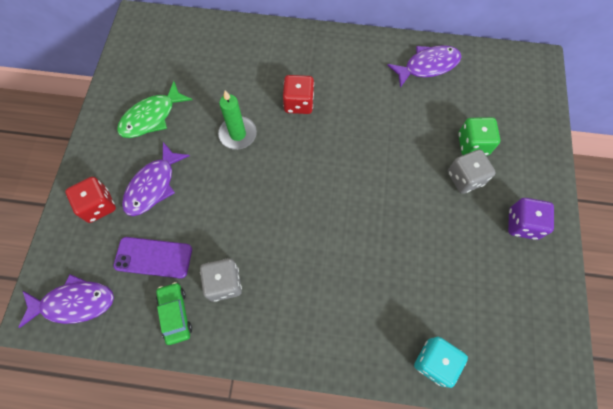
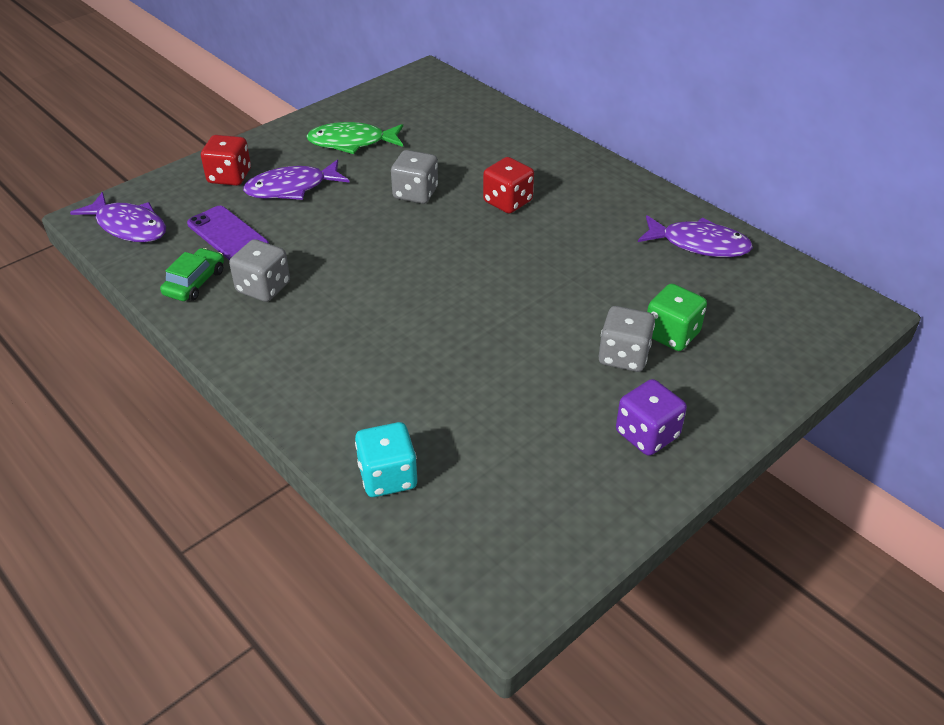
camera: 40 degrees right, 25 degrees down
(238, 134) = (415, 193): green candle -> grey dice

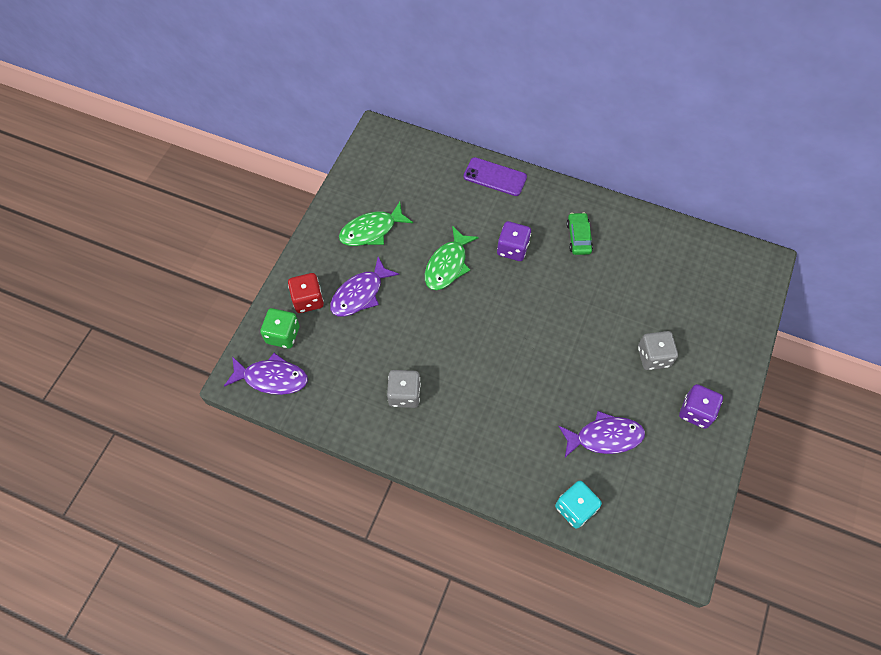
camera: 25 degrees left, 20 degrees up
(195, 282) = (356, 409): green car -> green car (578, 237)
(228, 235) = (347, 357): purple phone -> purple phone (495, 177)
(415, 193) = (447, 265): grey dice -> green fish
(507, 202) = (512, 249): red dice -> purple dice
(671, 334) = (671, 327): green dice -> green dice (283, 335)
(699, 244) = (650, 241): purple fish -> purple fish (604, 437)

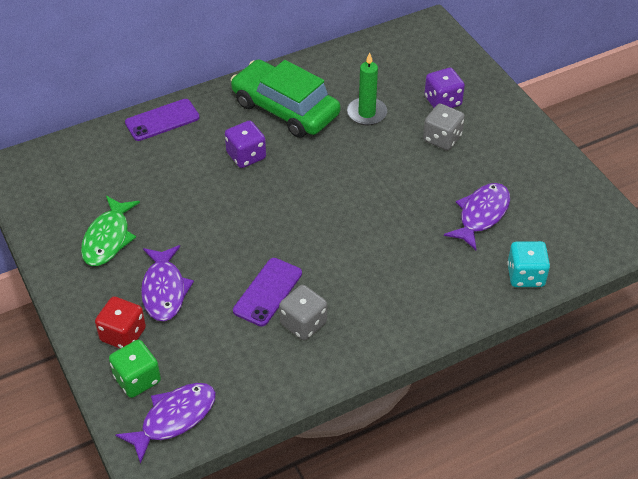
camera: 50 degrees left, 15 degrees down
(411, 353) = (268, 292): none -> purple phone
(447, 265) = (210, 208): green fish -> none
(578, 237) = (285, 109): green car -> green car, size x2.14
(627, 289) = (366, 113): none -> green candle
(696, 412) = (514, 147): purple dice -> purple dice (442, 101)

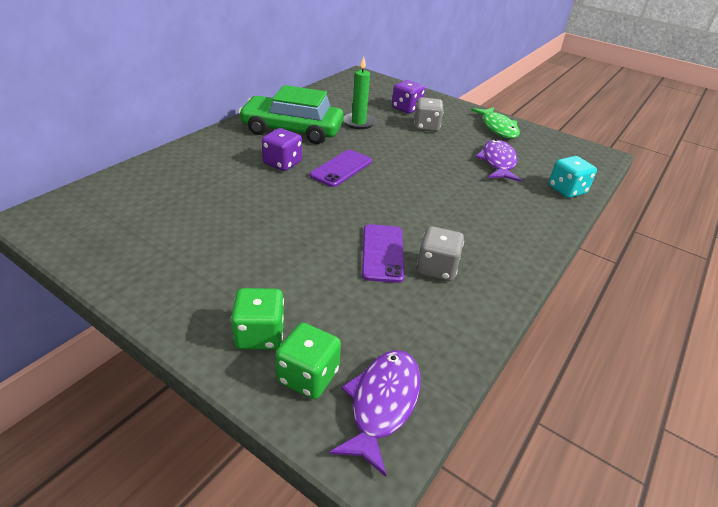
camera: 30 degrees left, 10 degrees down
(108, 238) = (185, 251): green fish -> green fish (497, 128)
(123, 335) = (260, 335): red dice -> green dice
(162, 120) = (186, 154): purple phone -> purple phone (341, 168)
(164, 290) = (278, 279): purple fish -> none

